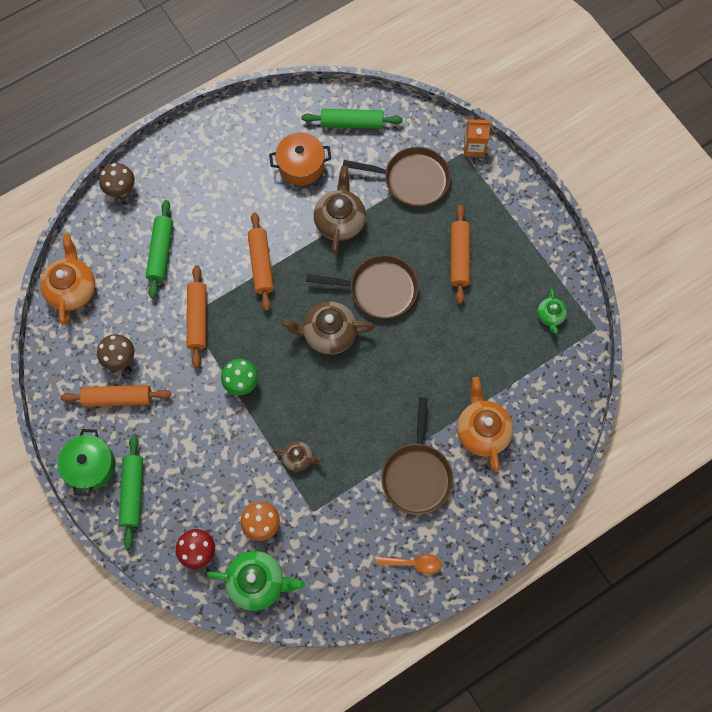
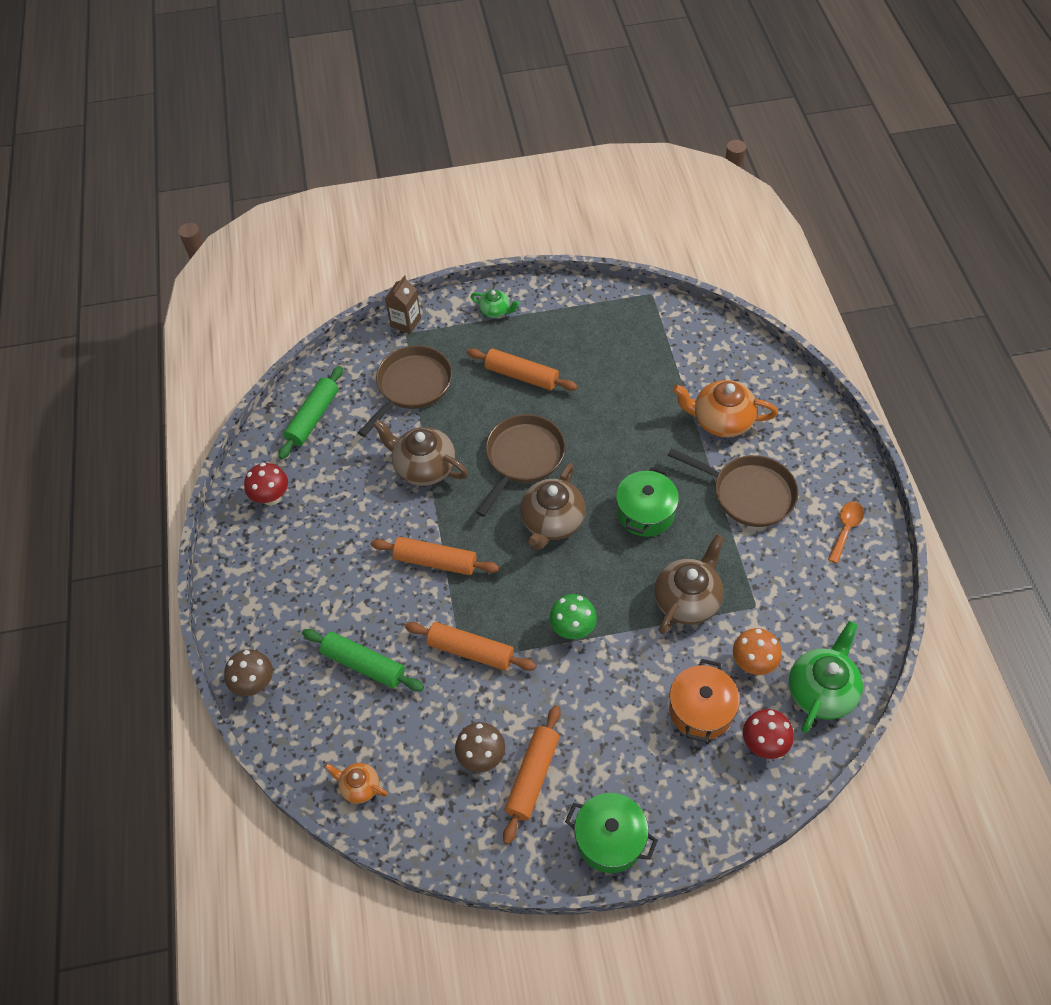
camera: 65 degrees left, 15 degrees down
(72, 289) = (359, 786): orange teapot -> orange teapot, size x0.54
(133, 492) = (663, 797): green rolling pin -> none
(270, 129) = (271, 498): none -> red mushroom
(298, 458) = (687, 600): brown teapot -> brown teapot, size x1.84
(301, 166) = (336, 482): orange pot -> orange pot (701, 710)
(365, 400) = (645, 513): none -> green pot
(474, 147) = (405, 322): orange carton -> brown carton
(550, 315) = (621, 324): green teapot -> green teapot (495, 311)

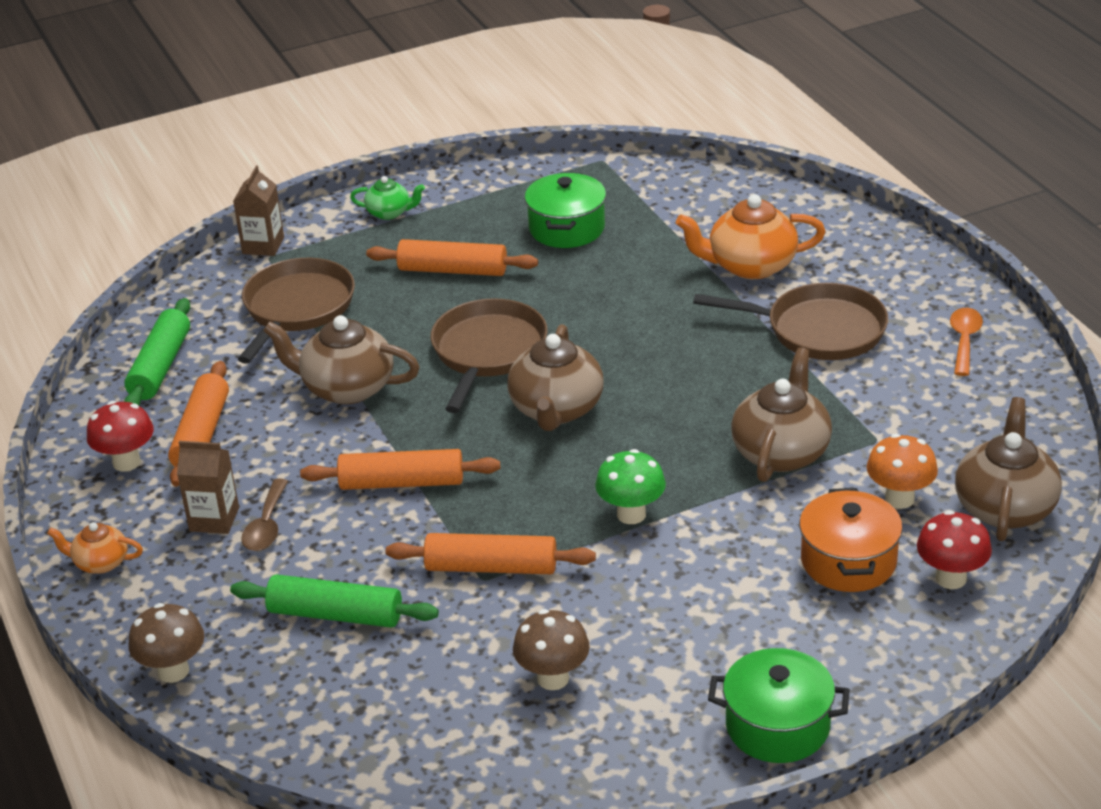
camera: 15 degrees left, 20 degrees down
(312, 562) = (214, 519): none -> brown carton
(342, 576) = (266, 526): none -> brown spoon
(359, 786) = (379, 751): orange teapot -> orange teapot (100, 563)
(533, 776) = (637, 683): orange rolling pin -> orange rolling pin (202, 434)
(645, 513) = (684, 375): green pot -> green pot (567, 228)
(821, 691) = (1005, 507): green teapot -> brown teapot

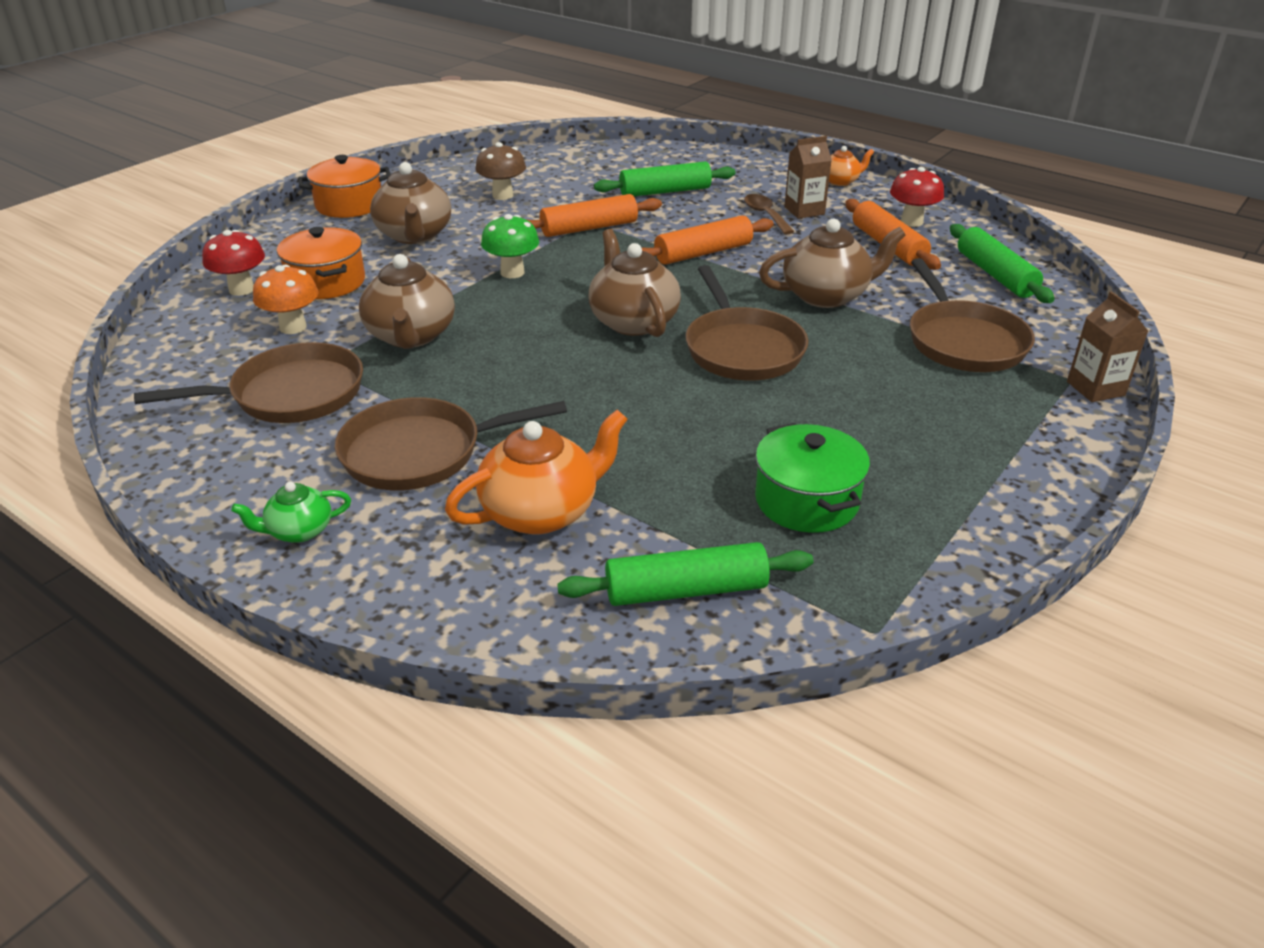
camera: 150 degrees right, 0 degrees up
(173, 671) = (727, 157): brown mushroom -> none
(389, 213) = (1032, 462): green teapot -> green teapot (299, 531)
(453, 270) = (871, 414): orange rolling pin -> none
(690, 202) = (686, 590): none -> green rolling pin
(777, 726) = (349, 205): green pot -> orange pot
(915, 413) = (290, 394): none -> brown pan
(964, 340) = (243, 483): orange spoon -> none
(1005, 507) = (196, 341): brown teapot -> brown teapot (414, 235)

